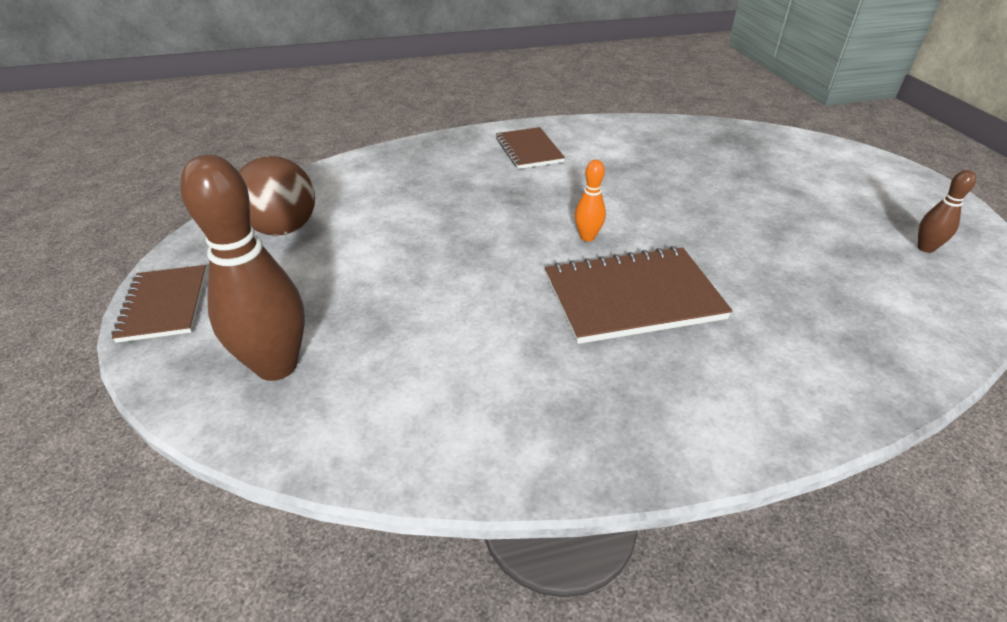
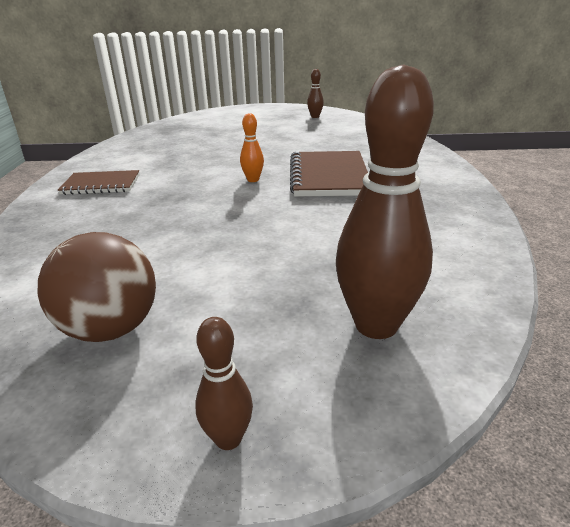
camera: 75 degrees left, 10 degrees down
(164, 305) = (228, 439): brown notebook -> brown bowling pin

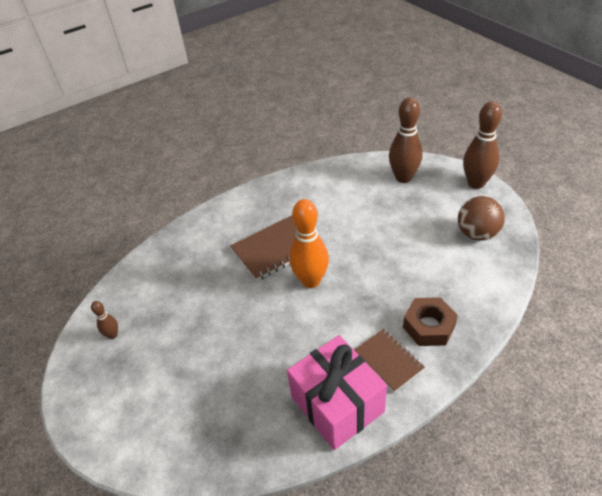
camera: 120 degrees left, 15 degrees up
(83, 214) = (429, 326): none -> brown nut
(117, 159) = (337, 404): none -> pink gift
(228, 439) = (476, 183): brown bowling pin -> brown bowling pin, size x2.11
(253, 180) = (311, 281): orange bowling pin -> orange bowling pin, size x2.11

